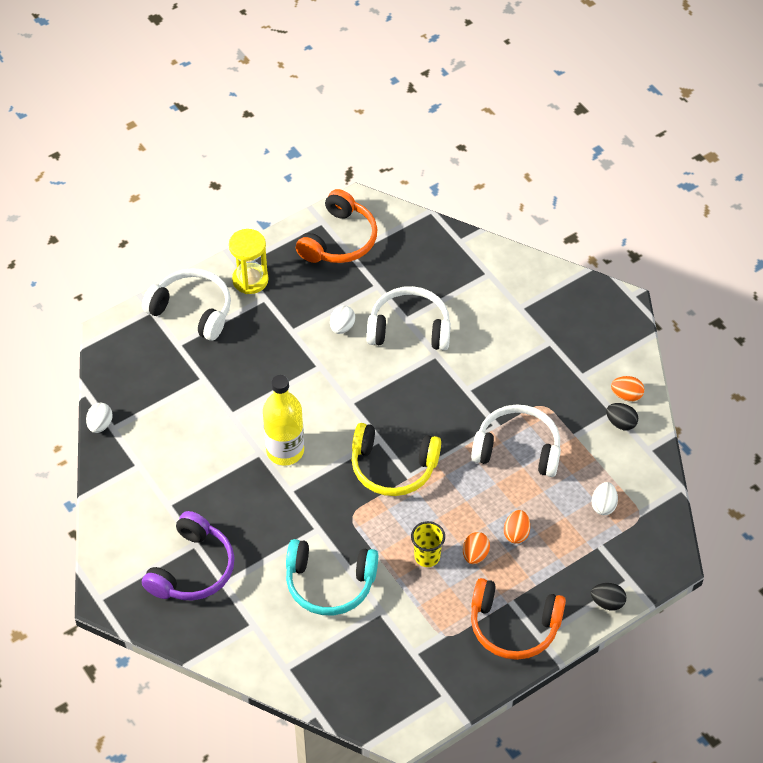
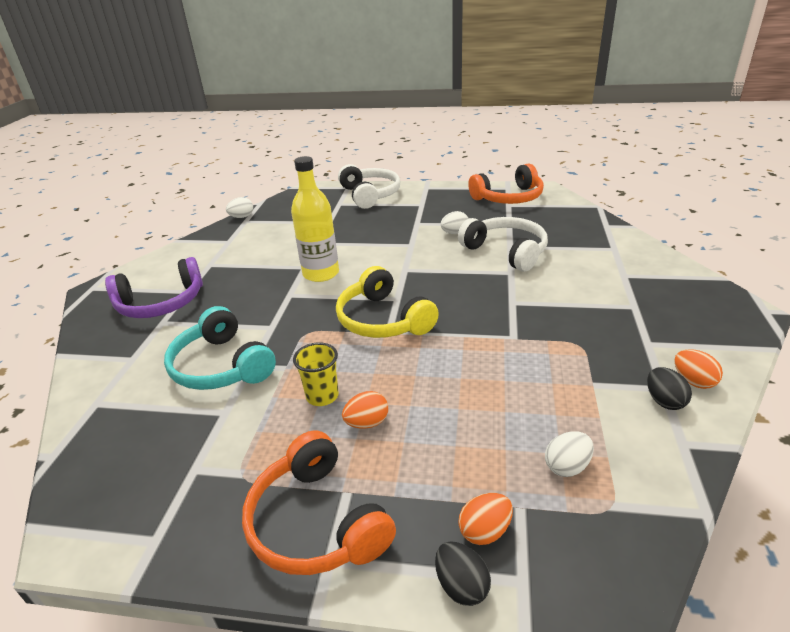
camera: 45 degrees right, 20 degrees down
(250, 280) = (424, 195): yellow hourglass -> none
(516, 533) = (431, 431): orange egg -> orange egg (485, 531)
(518, 449) = (515, 363): white headphones -> none

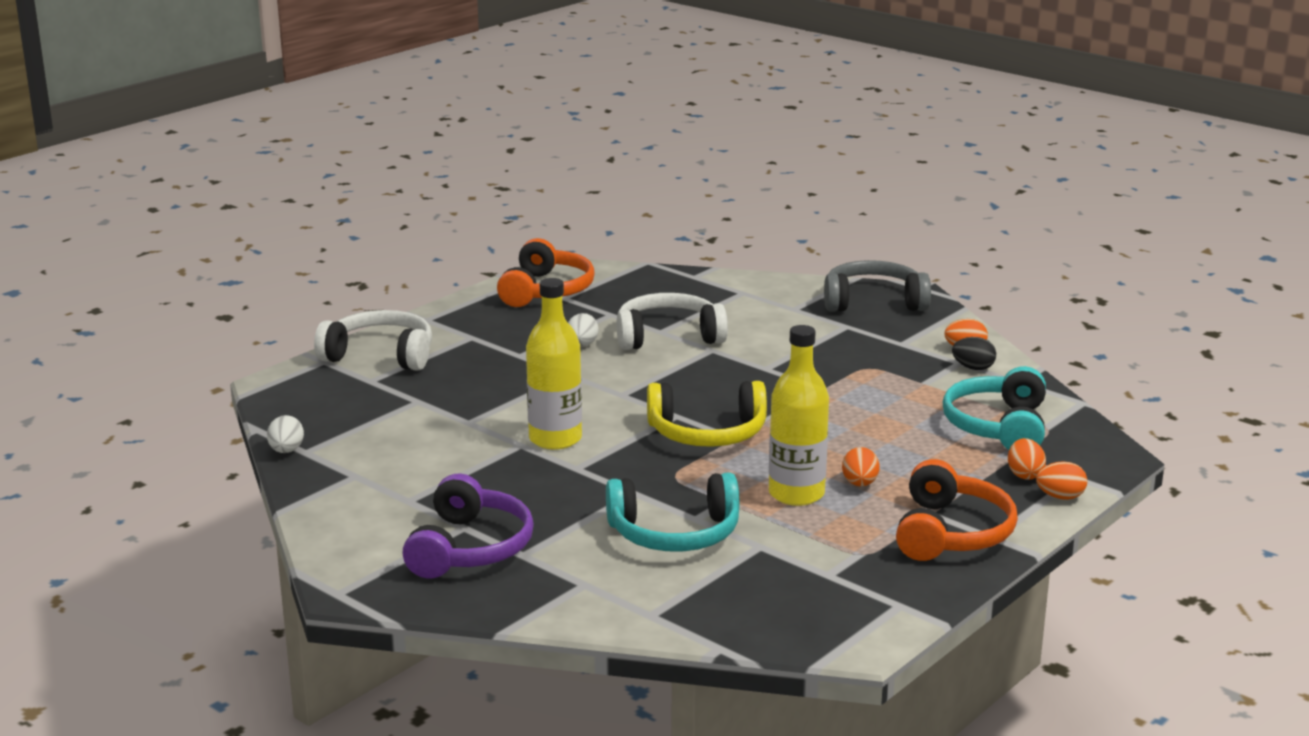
camera: 60 degrees left, 10 degrees down
(316, 522) = (951, 533): orange headphones -> orange headphones turned 75 degrees counterclockwise
(322, 396) = (796, 494): yellow cup -> yellow bottle
(461, 585) = (1060, 497): black egg -> orange egg
(567, 466) = (997, 426): white egg -> turquoise headphones
(696, 301) = (873, 302): none -> grey headphones

